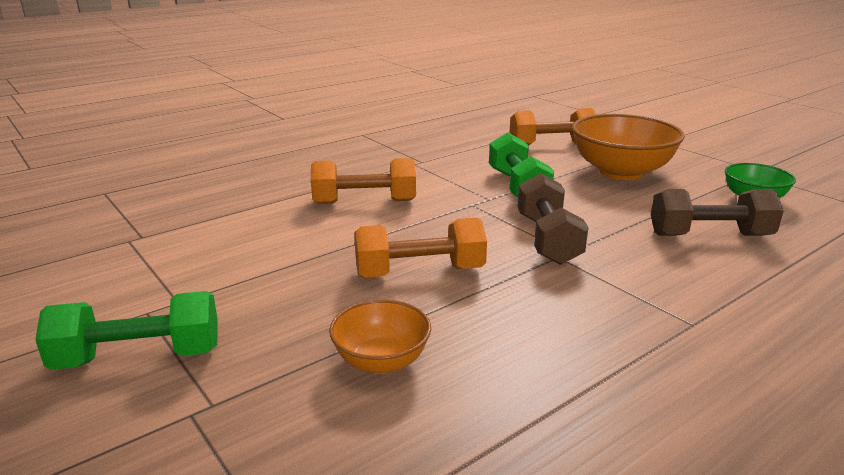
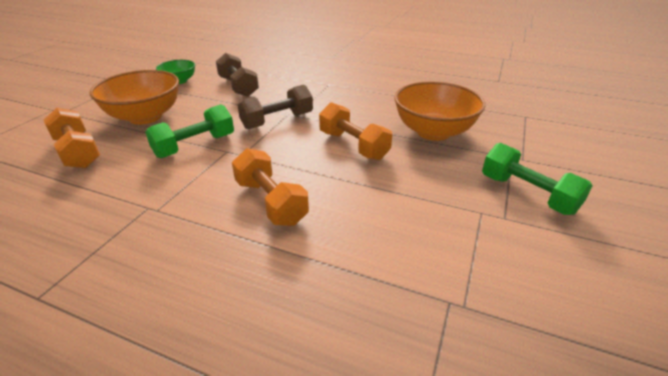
camera: 120 degrees left, 10 degrees up
(381, 361) = (433, 132): orange bowl -> orange bowl, size x1.81

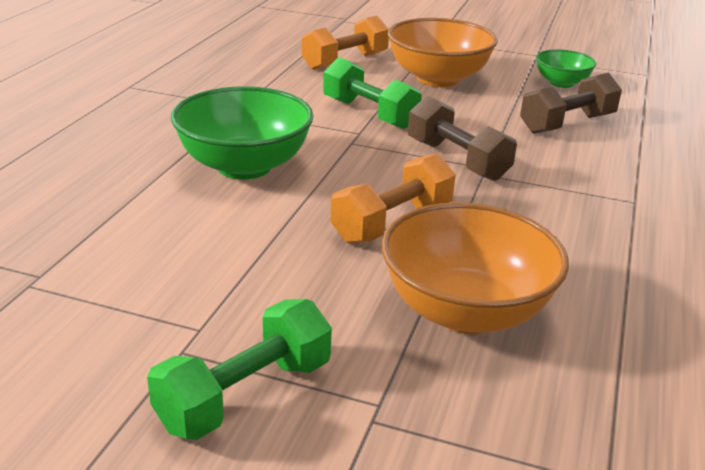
camera: 85 degrees right, 5 degrees down
(271, 202) = (244, 166): orange dumbbell -> green bowl

